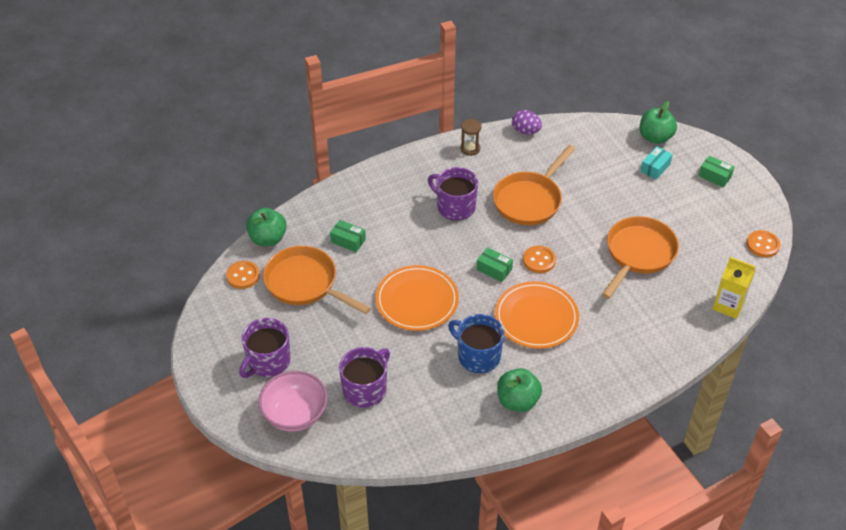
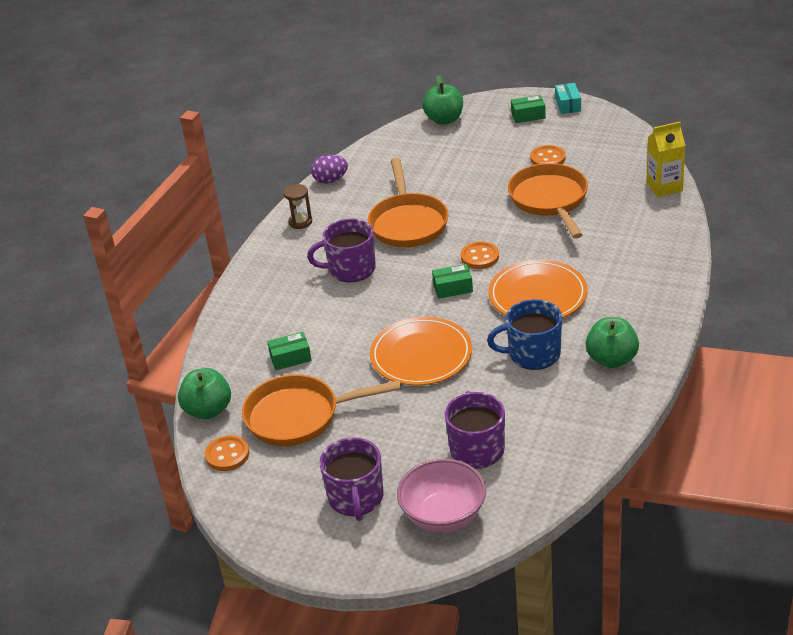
camera: 40 degrees left, 10 degrees down
(655, 168) = (475, 138): turquoise box -> turquoise box (568, 105)
(763, 245) = (629, 134): orange button -> orange button (547, 158)

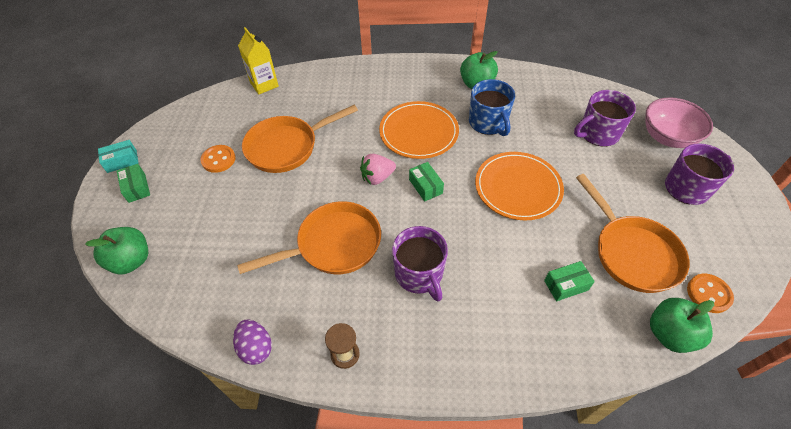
camera: 110 degrees left, 15 degrees up
(290, 358) = (566, 285): green box -> green box turned 75 degrees counterclockwise
(480, 257) = (377, 177): orange button -> pink strawberry

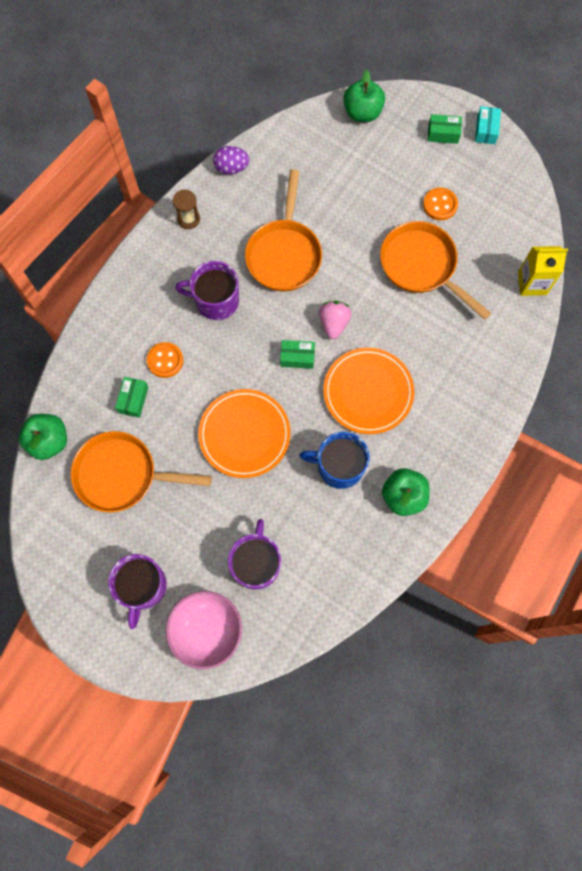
camera: 120 degrees right, 20 degrees up
(286, 147) = (421, 266): orange pan -> orange pan turned 45 degrees counterclockwise
(708, 294) = (52, 500): orange button -> orange button (165, 360)

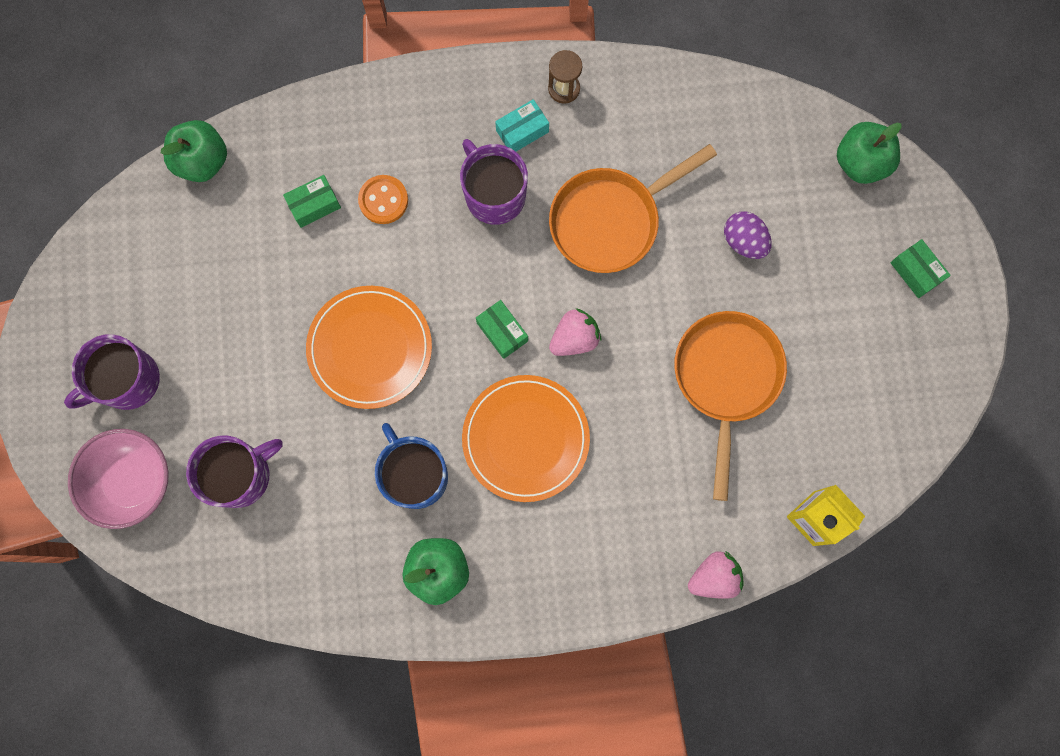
camera: 50 degrees right, 5 degrees up
(122, 475) = (226, 262): orange pan -> none
(231, 168) = (664, 82): purple egg -> purple egg (744, 241)
(440, 205) = (821, 339): orange button -> none
(486, 130) = (965, 316): turquoise box -> turquoise box (522, 131)
(523, 356) = (714, 577): none -> pink strawberry

